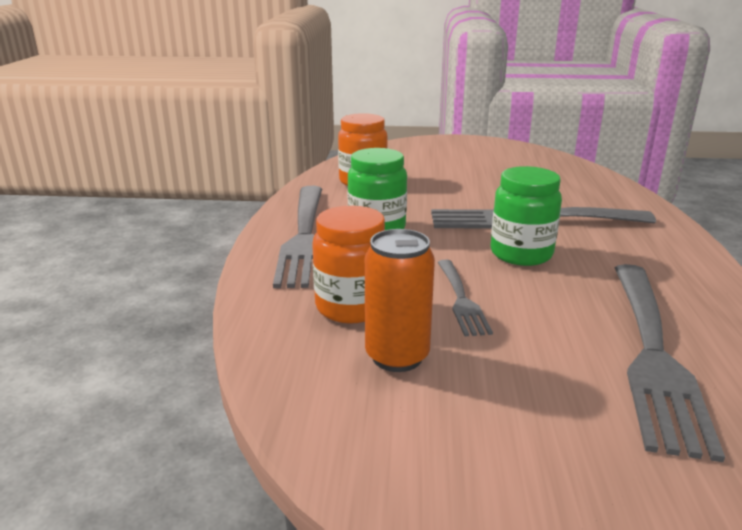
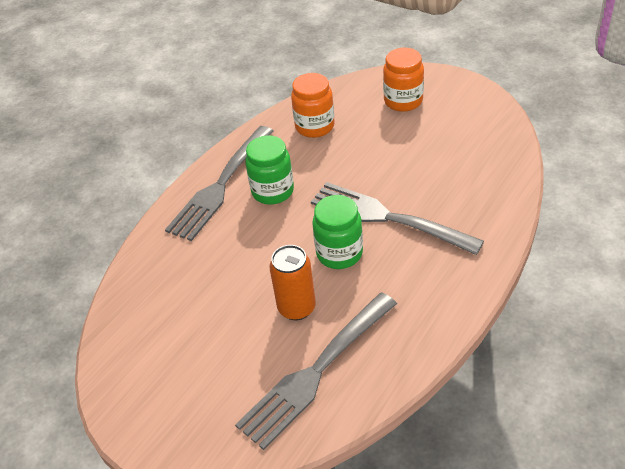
camera: 35 degrees right, 20 degrees up
(351, 307) = (192, 265): orange jar -> orange jar (403, 101)
(397, 356) = (182, 314): orange can -> orange can (296, 308)
(461, 299) = (257, 283): grey fork -> none

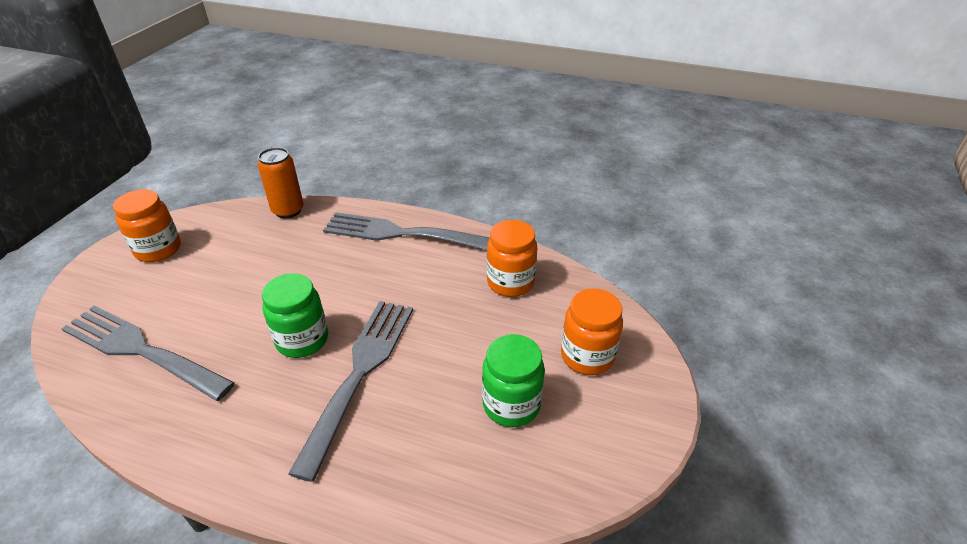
camera: 70 degrees right, 5 degrees down
(155, 382) = (158, 249): none -> orange jar
(273, 191) = (396, 271): green jar -> green jar (511, 405)
(296, 308) = (227, 320): orange can -> orange can (288, 210)

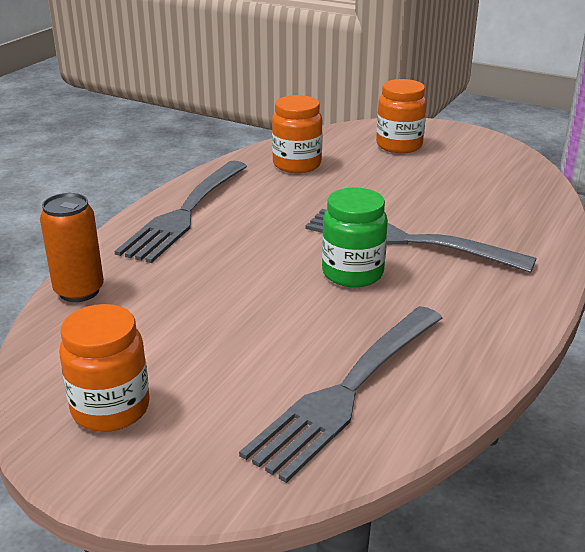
camera: 80 degrees left, 10 degrees down
(511, 405) = (449, 177): green jar -> none

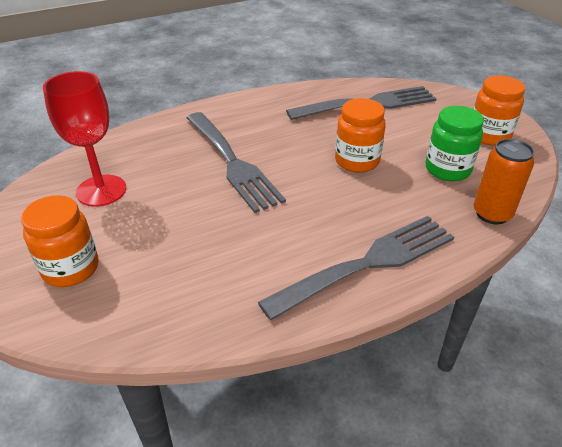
camera: 145 degrees left, 10 degrees up
(297, 164) = (201, 288): orange jar -> orange jar (357, 161)
(352, 273) = (296, 155): green jar -> green jar (447, 169)
(474, 182) = (101, 190): none -> red goblet

